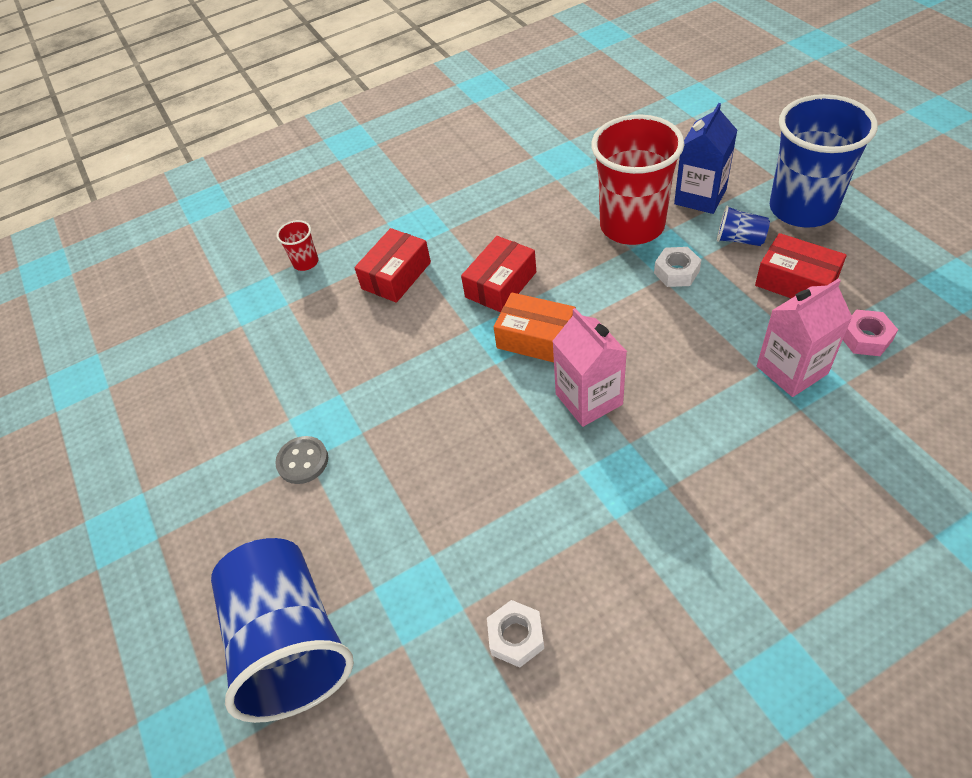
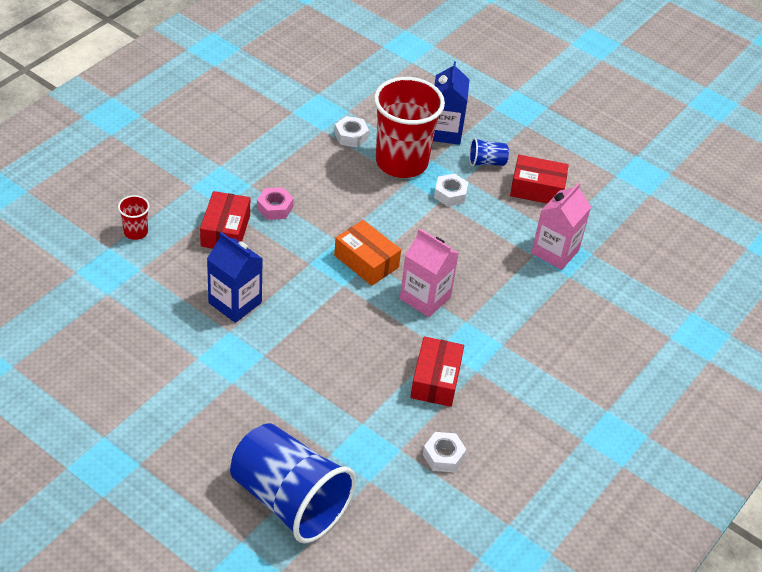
camera: 35 degrees left, 5 degrees down
(303, 461) = (228, 385): grey button -> none
(363, 361) = (235, 303): none -> blue carton
(500, 284) = (318, 224): red box -> red box (435, 380)
(536, 338) = (366, 261): orange box -> orange box turned 45 degrees clockwise
(585, 189) = (351, 136): none -> white nut
(802, 208) = (523, 132): blue cup -> none
(865, 338) = (595, 222): pink nut -> pink nut (275, 208)

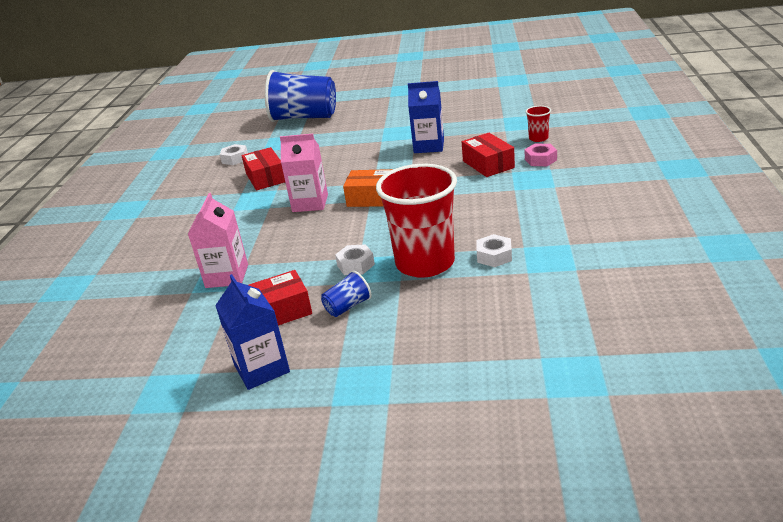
camera: 155 degrees right, 15 degrees down
(275, 208) = (477, 188): pink nut -> pink nut (540, 160)
(444, 132) = (417, 309): blue carton -> blue carton (262, 368)

